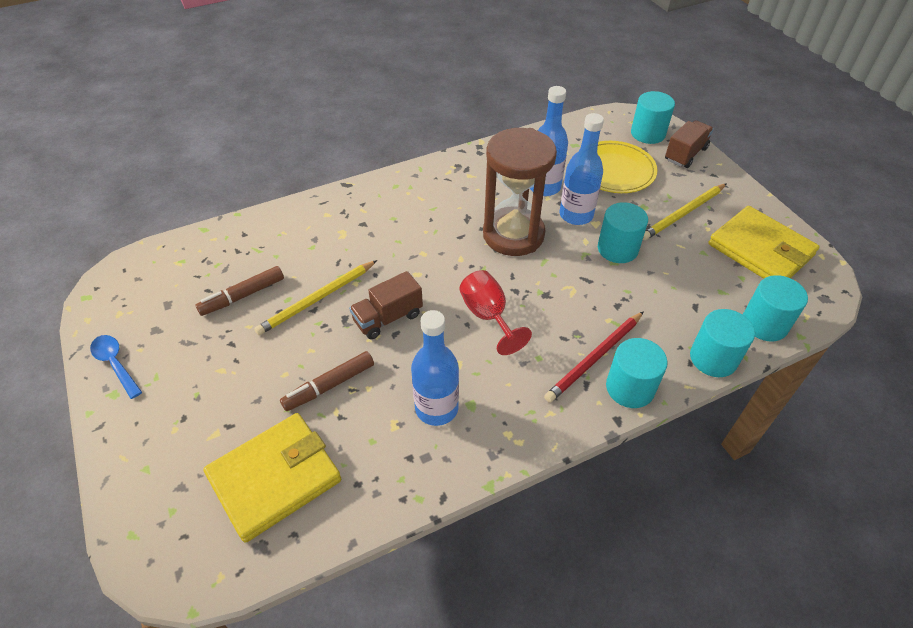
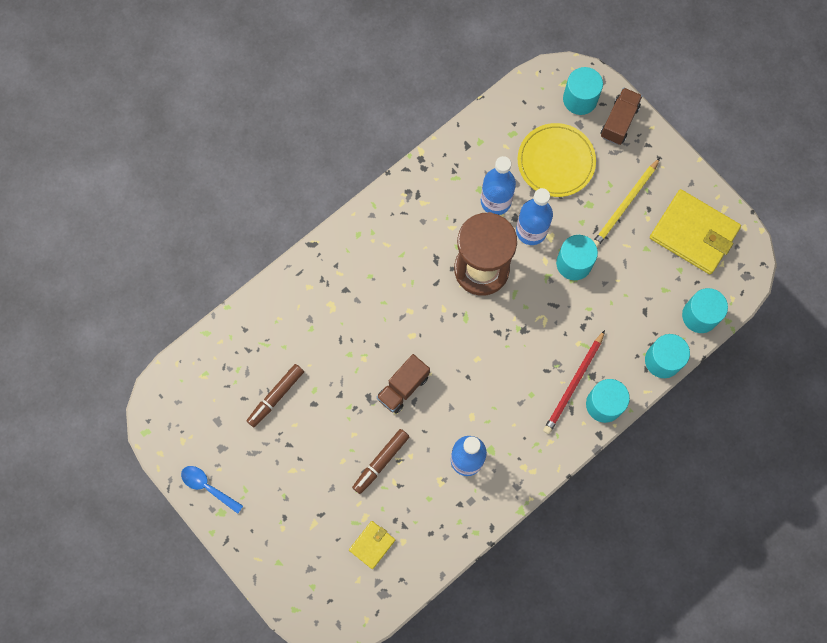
camera: 15 degrees left, 25 degrees up
(275, 478) = (372, 545): yellow wallet -> yellow wallet, size x0.49
(317, 299) = (338, 384): yellow pencil -> none
(488, 316) = (482, 364): red goblet -> none

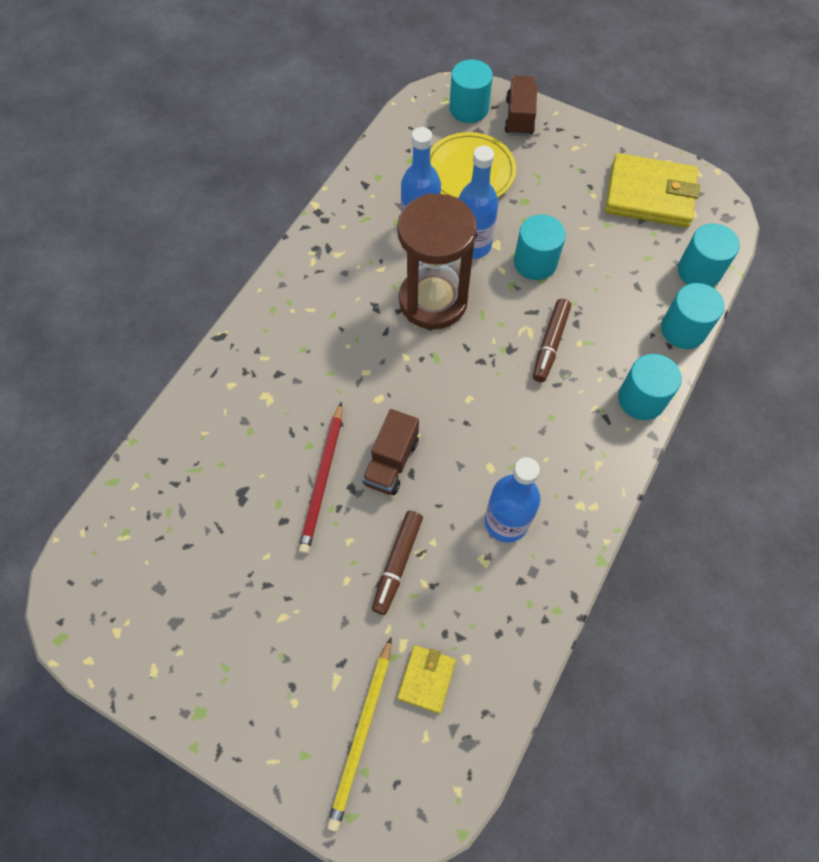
camera: 20 degrees left, 10 degrees down
(207, 487) = (170, 683): blue spoon -> none
(276, 396) = (229, 529): brown marker -> brown marker (550, 344)
(573, 384) = (595, 388): red pencil -> red pencil (323, 480)
(625, 205) = (563, 190): yellow pencil -> yellow pencil (362, 734)

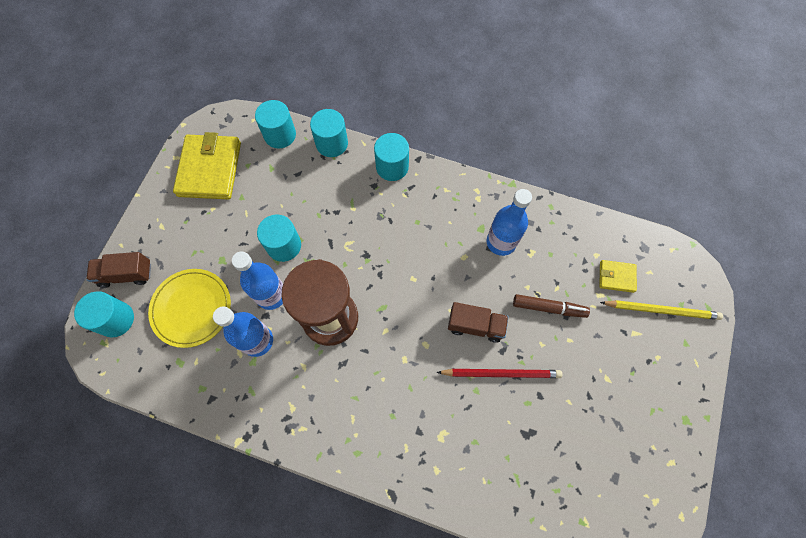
camera: 100 degrees left, 5 degrees up
(550, 344) = (357, 228): brown marker -> none

